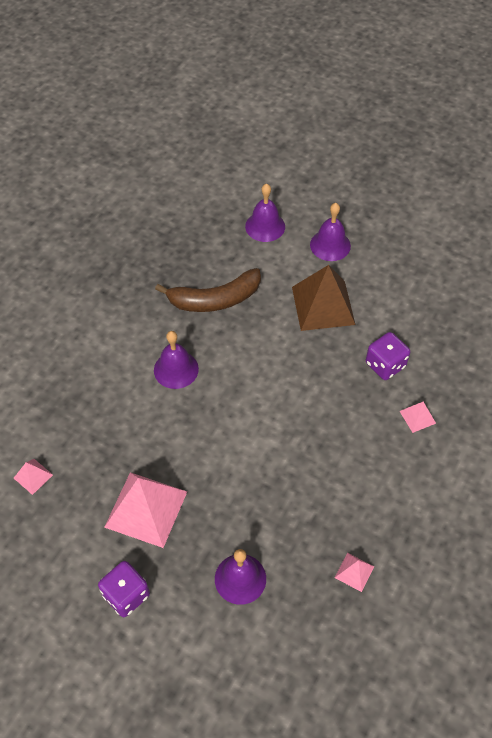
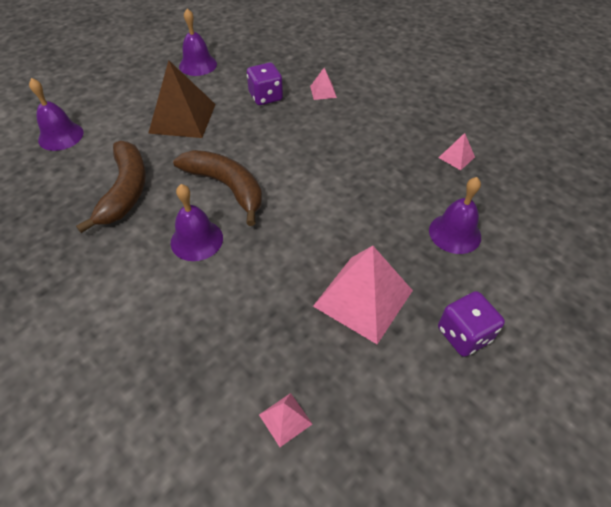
camera: 75 degrees left, 5 degrees down
(242, 371) = (226, 187): none -> brown banana
(330, 245) = (118, 99): purple bell -> purple bell (198, 65)

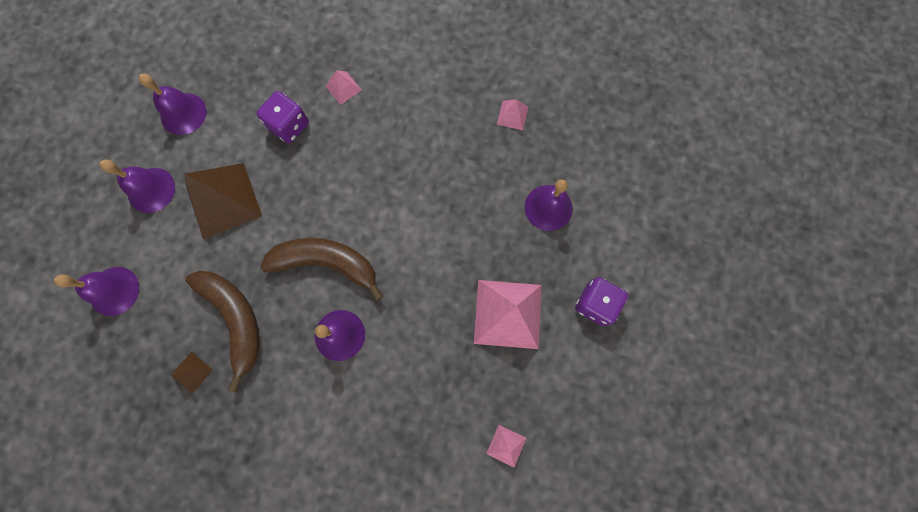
camera: 30 degrees left, 25 degrees up
(62, 209) = (191, 372): none -> brown pyramid
(139, 94) = (151, 190): none -> purple bell

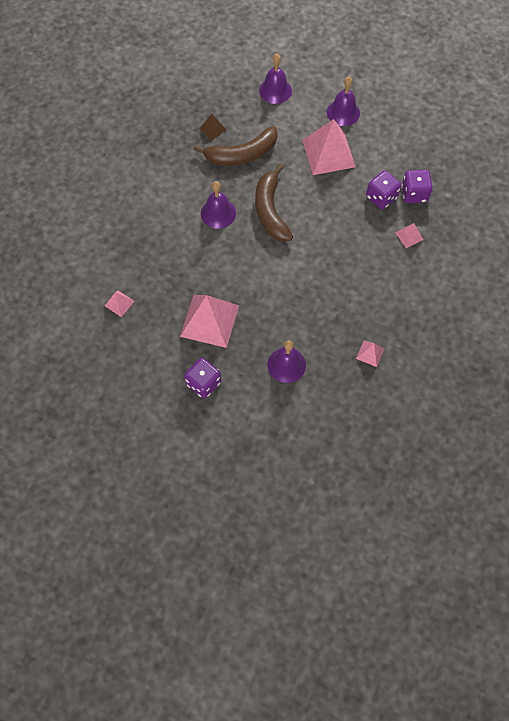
camera: 100 degrees right, 10 degrees down
(183, 113) = (400, 133): purple bell -> none
(223, 200) = (328, 153): brown pyramid -> pink pyramid
(279, 87) = (414, 194): none -> purple dice
(327, 263) = (270, 210): brown banana -> brown banana turned 150 degrees clockwise

